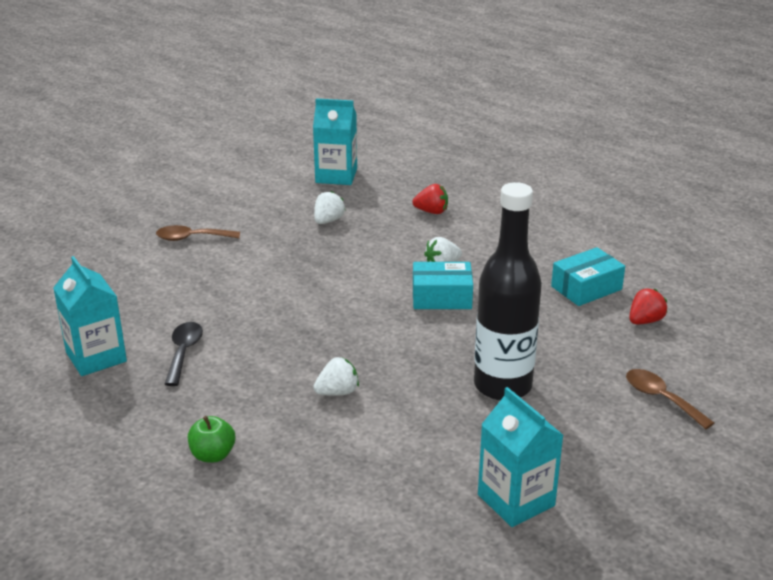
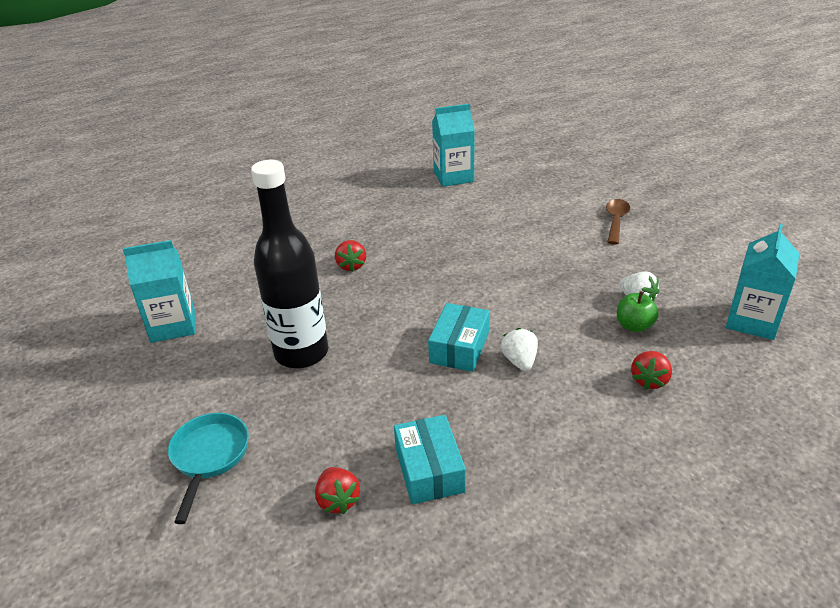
camera: 110 degrees right, 5 degrees up
(184, 352) = (441, 207): black spoon -> none
(213, 455) = (320, 211): green apple -> green apple (634, 326)
(337, 392) = (351, 266): white strawberry -> red strawberry
(661, 398) = (209, 457): brown spoon -> turquoise pan

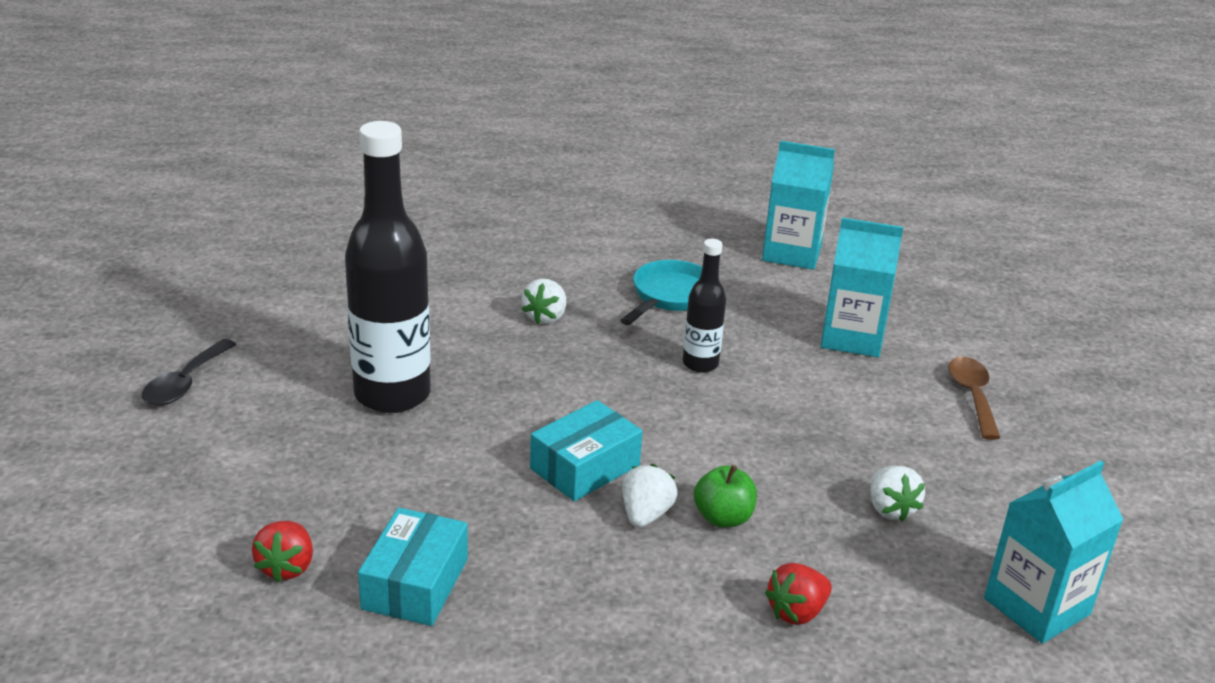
camera: 25 degrees right, 5 degrees down
(151, 406) = (185, 383): none -> black spoon
(173, 325) = (281, 306): turquoise carton -> turquoise carton (852, 337)
(209, 457) = (197, 462): turquoise pan -> turquoise pan (670, 296)
(351, 266) = (545, 317): red strawberry -> white strawberry
(465, 259) = (700, 364): none -> black bottle
(616, 221) = (972, 396): brown spoon -> brown spoon turned 45 degrees counterclockwise
(634, 326) = (849, 539): green apple -> green apple (723, 518)

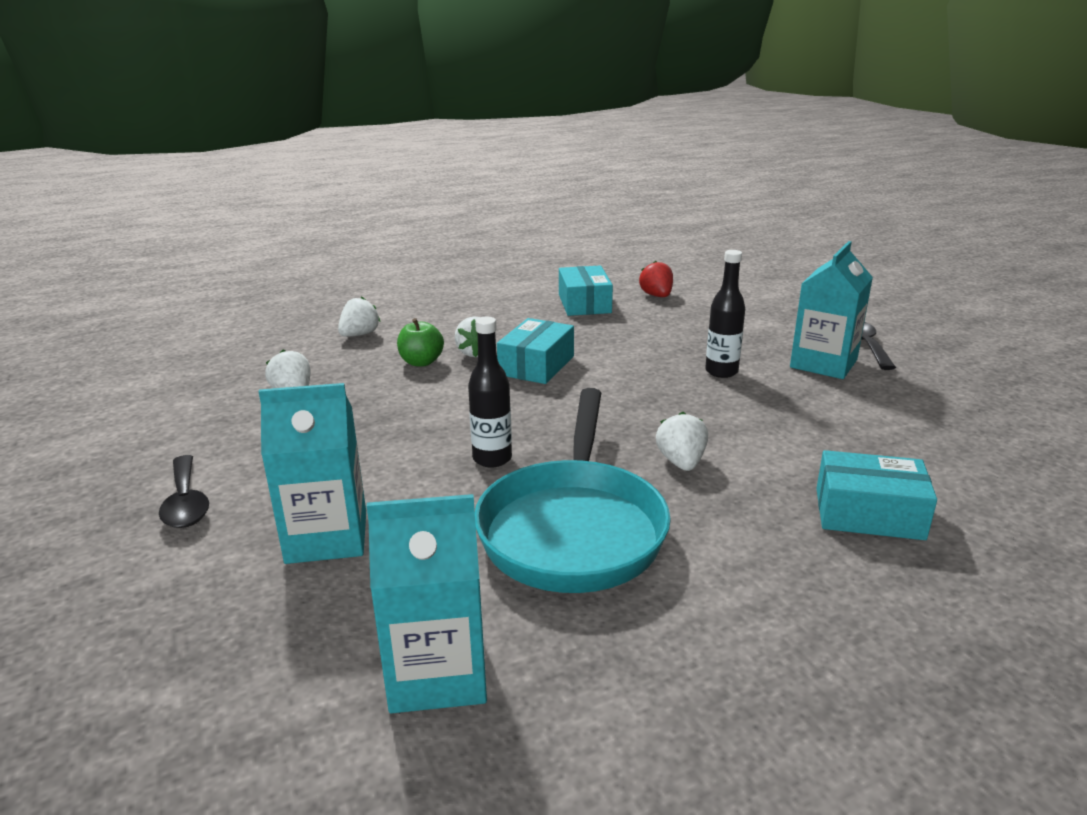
camera: 160 degrees right, 5 degrees down
(392, 394) = (721, 372): black bottle -> black bottle, size x0.51
(460, 251) = (868, 514): none -> turquoise box
(670, 296) = (573, 528): turquoise pan -> turquoise pan, size x1.69
(796, 612) = (359, 335): red strawberry -> white strawberry
(972, 396) = (186, 502): brown spoon -> black spoon
(1036, 606) = (193, 367): turquoise carton -> turquoise carton (823, 363)

